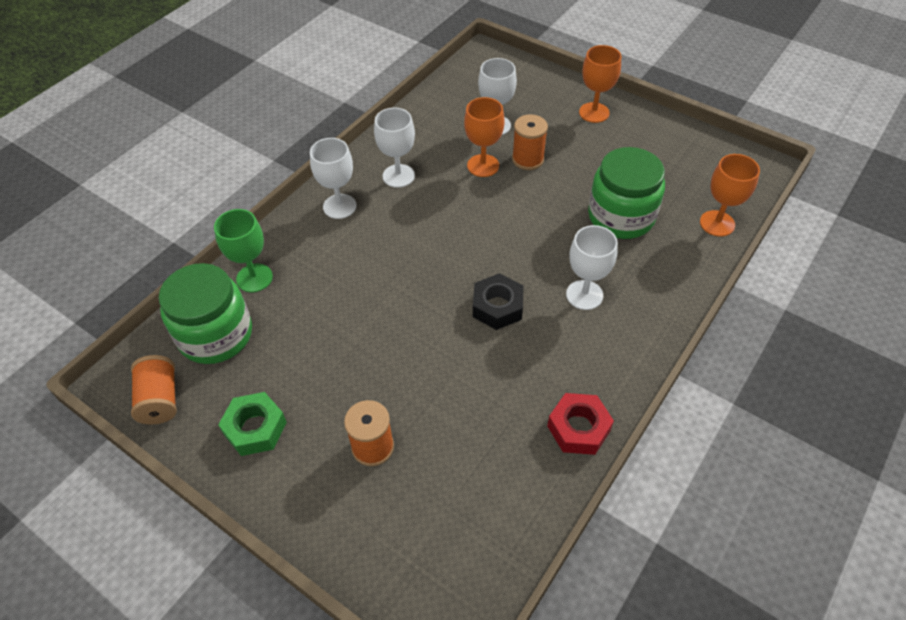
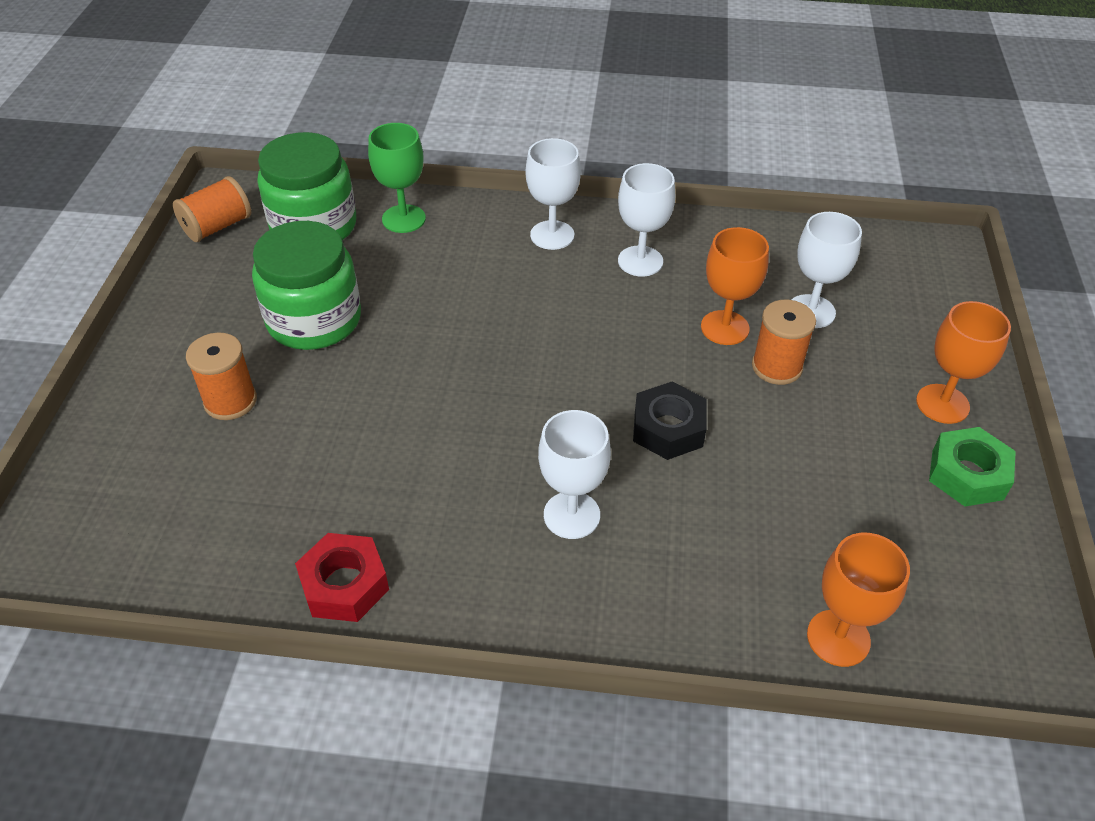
camera: 60 degrees right, 5 degrees down
(255, 428) = (214, 303): green nut -> green nut (967, 475)
(497, 307) = (492, 432): black nut -> black nut (668, 429)
(621, 216) = (752, 507): green jar -> green jar (314, 320)

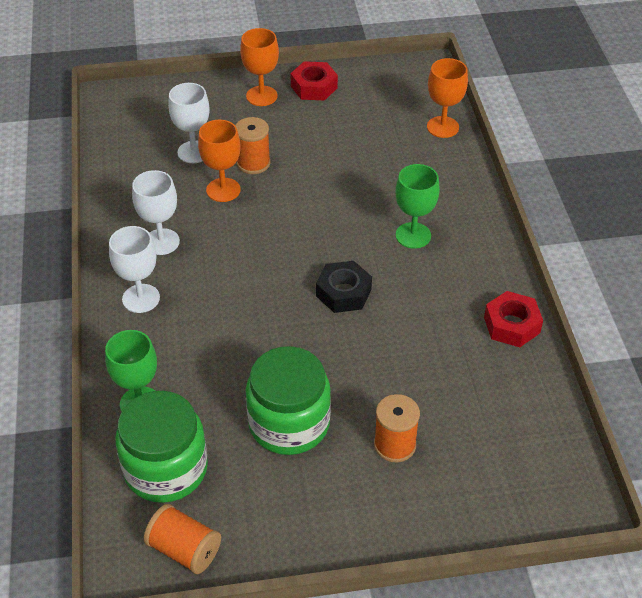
camera: 105 degrees left, 0 degrees up
(571, 515) = (413, 235): white goblet -> green goblet
(668, 429) = (326, 204): black nut -> black nut (343, 293)
(967, 475) = (314, 87): green nut -> red nut

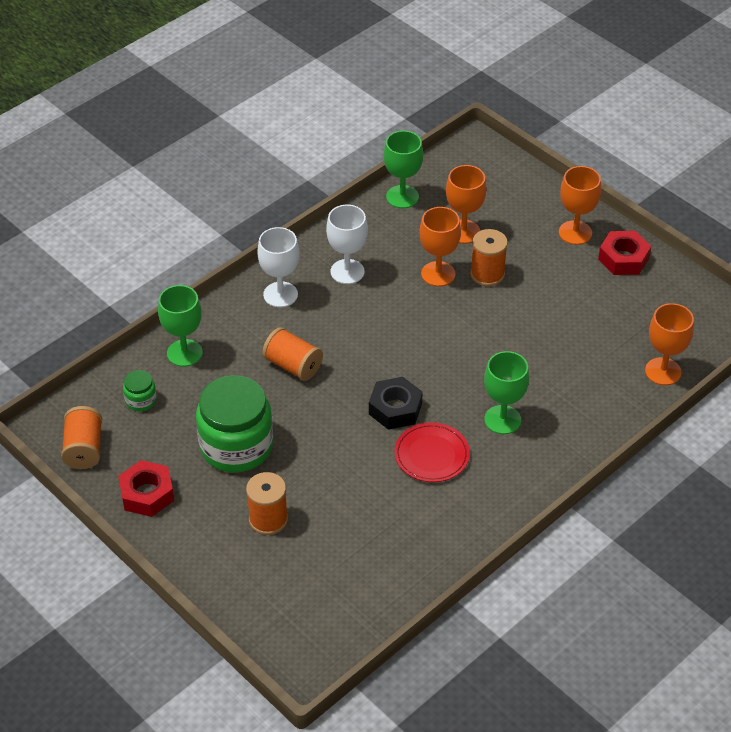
camera: 55 degrees right, 0 degrees up
(116, 165) = (402, 197): none -> green goblet
(166, 469) = (141, 400): green jar -> green jar, size x0.44
(194, 152) = (463, 232): white goblet -> orange goblet
(232, 333) = (293, 365): none -> orange spool
(413, 297) = (431, 455): none -> red plate
(511, 325) = (459, 535): red nut -> red nut (147, 494)

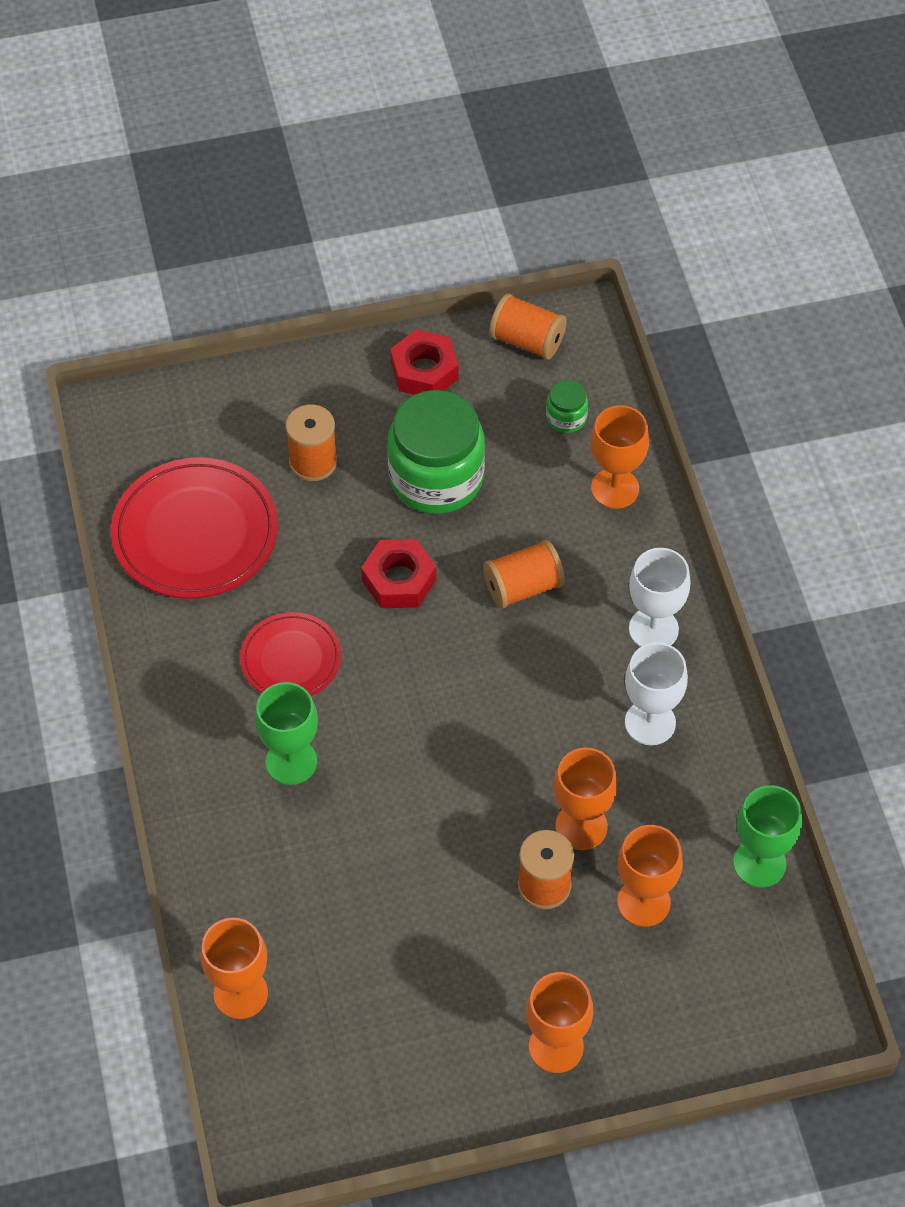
camera: 120 degrees right, 10 degrees up
(184, 353) = (615, 488): green goblet -> orange goblet
(373, 556) = (195, 533): none -> red plate
(395, 409) = (385, 658): black nut -> none
(623, 259) = (467, 1078): red nut -> red nut (399, 580)

